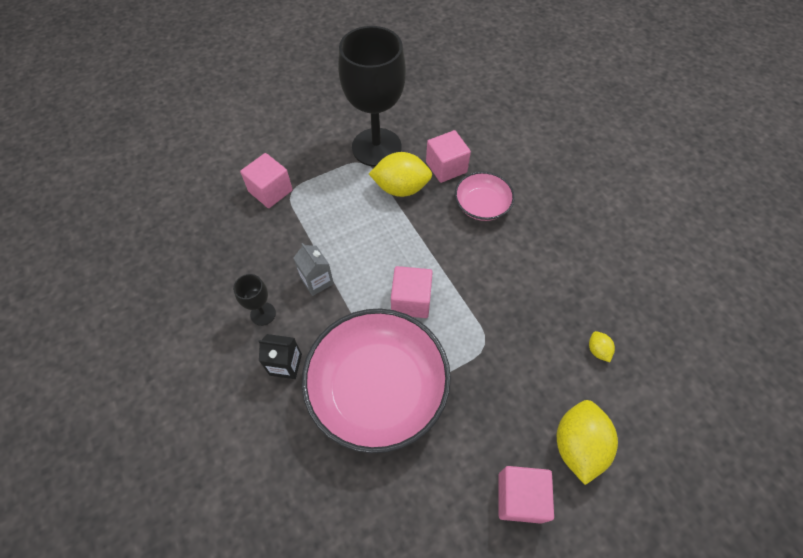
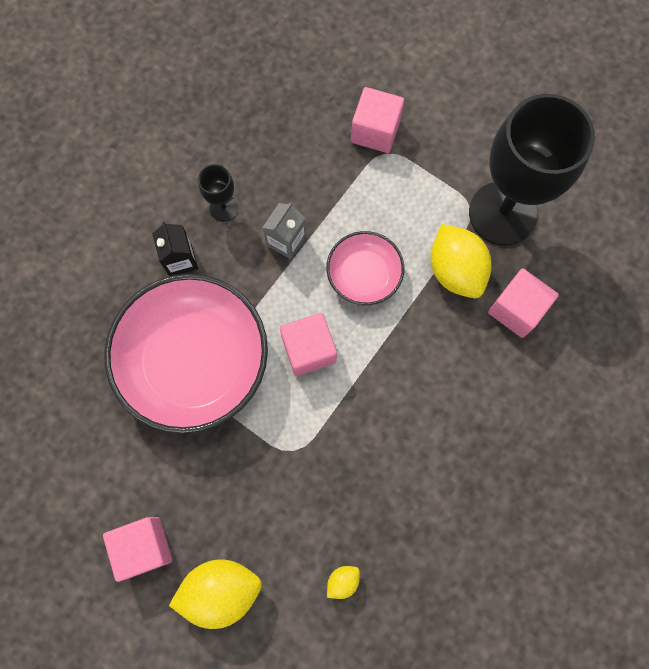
camera: 65 degrees right, 15 degrees up
(482, 205) = (479, 376): pink bowl -> pink bowl (364, 275)

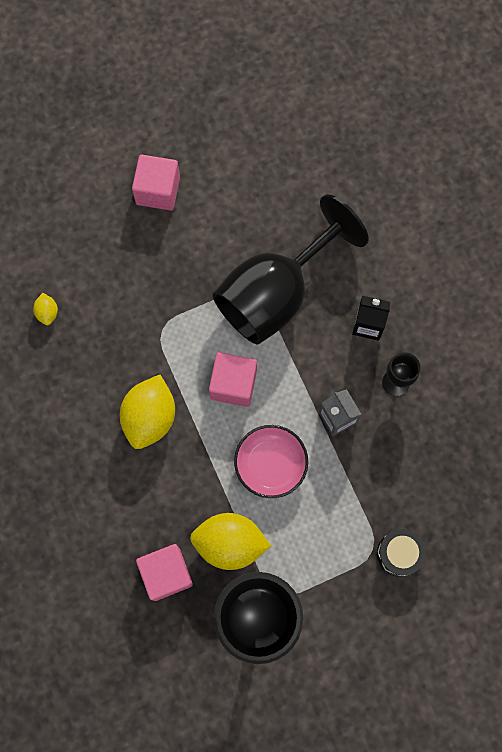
camera: 120 degrees right, 0 degrees up
(194, 361) = (276, 293): pink bowl -> black goblet
(221, 590) = (95, 227): yellow lemon -> yellow lemon (150, 417)
(375, 131) = (399, 553): pink cube -> black drum

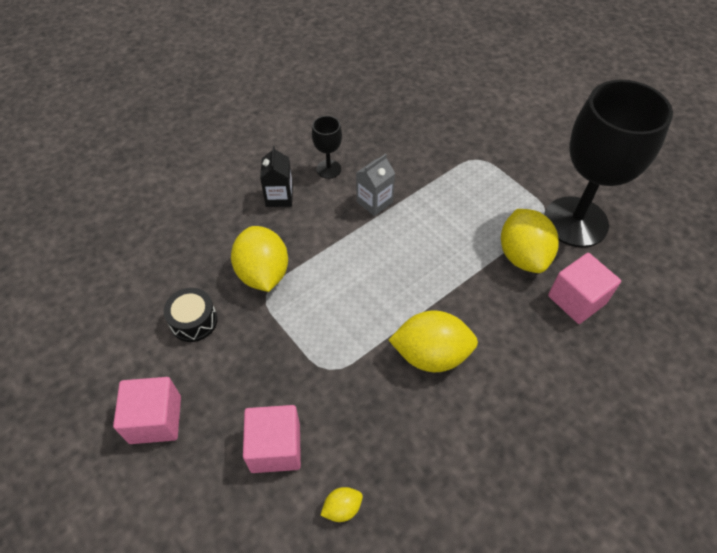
camera: 105 degrees left, 20 degrees down
(233, 384) = (369, 288): pink cube -> pink cube (275, 447)
(270, 464) = (437, 241): pink bowl -> none
(276, 293) = (263, 273): black goblet -> yellow lemon
(399, 553) = (473, 143): black drum -> black drum (194, 321)

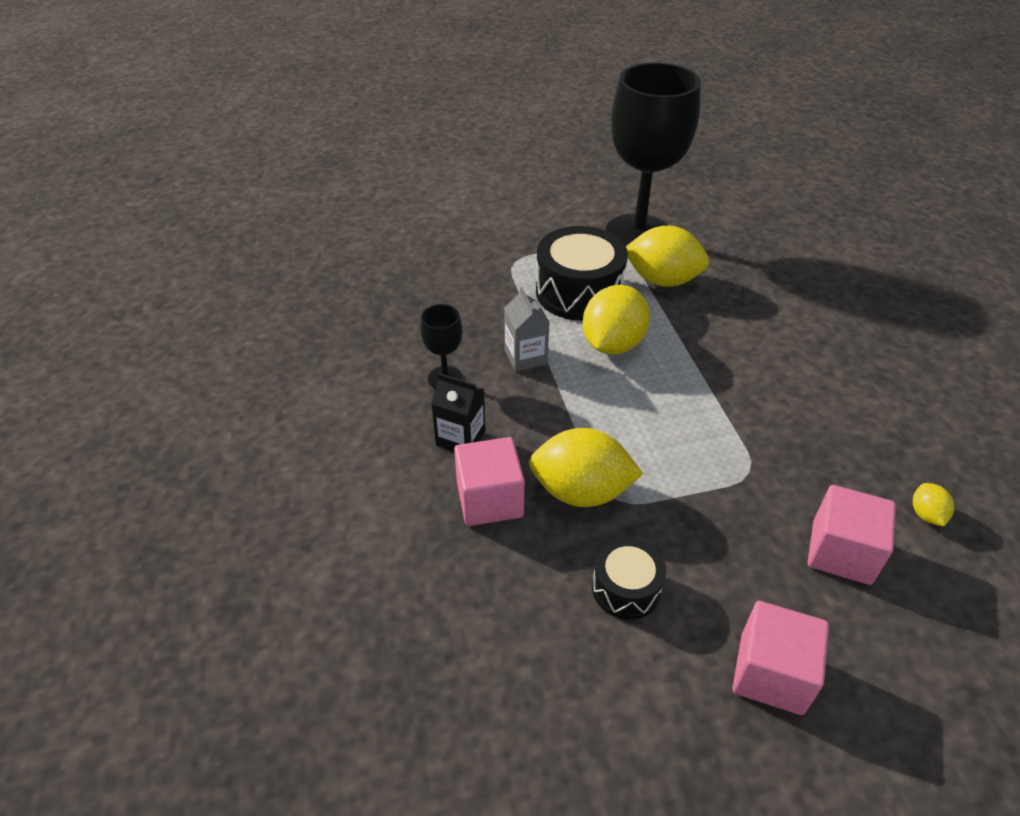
camera: 65 degrees left, 10 degrees down
(431, 355) = (758, 385): yellow lemon -> yellow lemon (612, 344)
(467, 208) = (579, 292): none -> black drum
(576, 299) = (730, 269): pink cube -> pink cube (489, 499)

